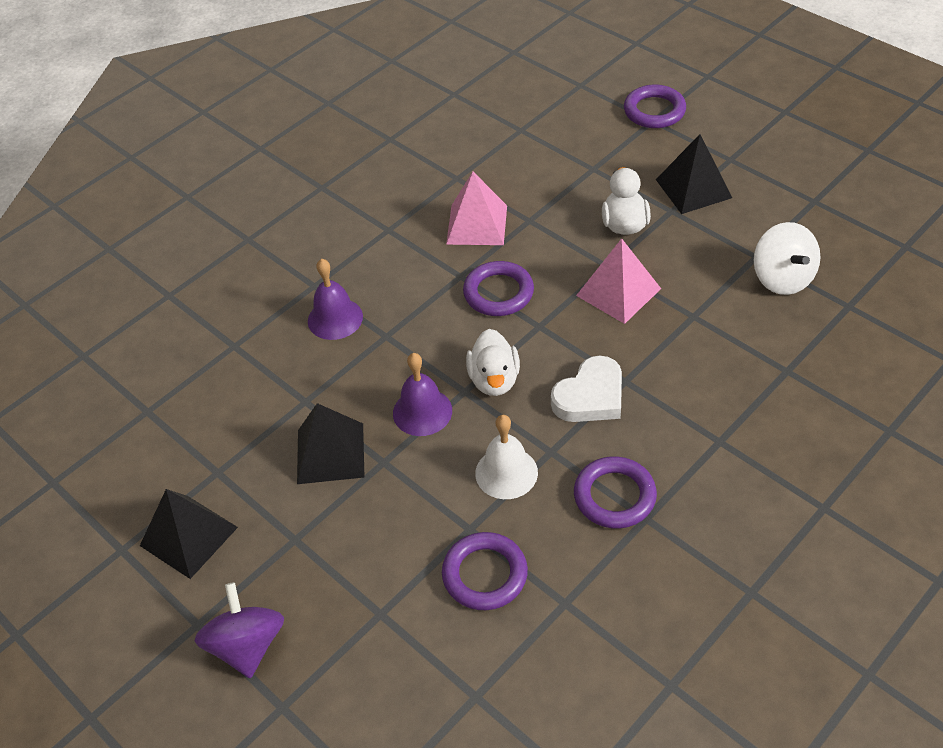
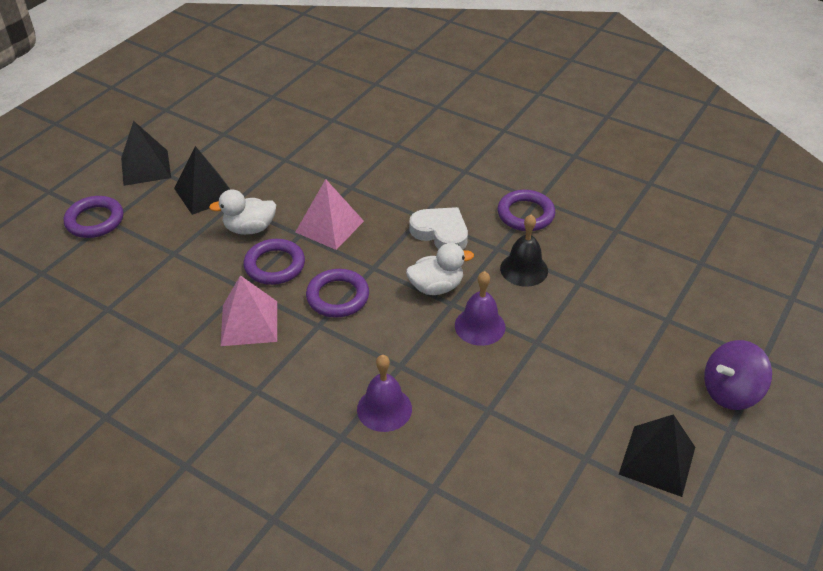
camera: 105 degrees left, 5 degrees down
(330, 453) = (539, 378): black pyramid -> black pyramid (145, 167)
(485, 574) = (612, 269): purple ring -> purple ring (275, 265)
(506, 472) = (524, 269): white bell -> black bell
(782, 278) = (307, 147): white spinning top -> none

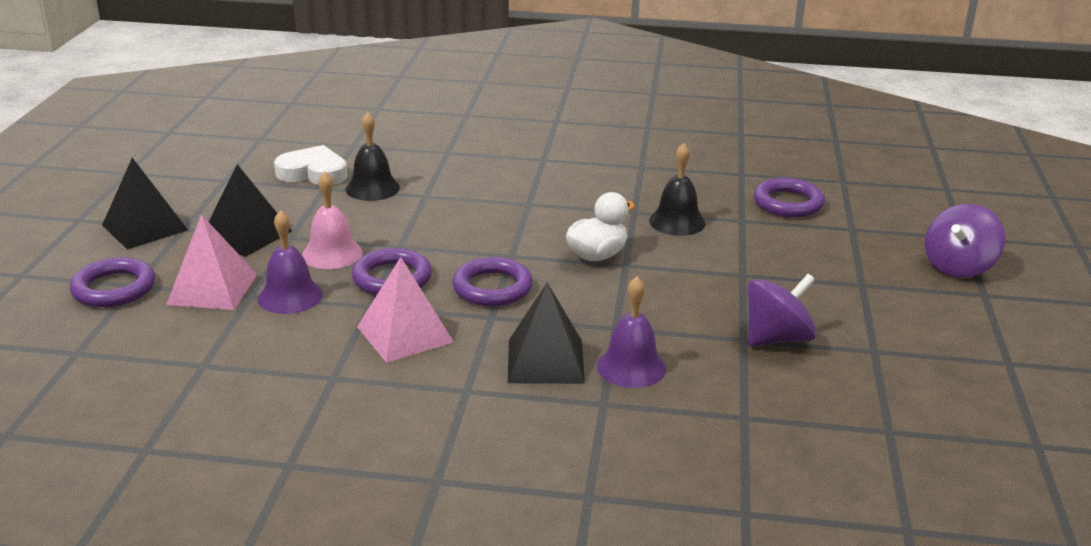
camera: 25 degrees left, 15 degrees down
(249, 228) = (332, 254): white duck -> pink bell
(318, 169) = (372, 188): none -> black bell
(329, 226) = (429, 232): pink pyramid -> pink pyramid (212, 289)
(440, 232) = (562, 212): white heart -> white heart (313, 173)
(480, 326) = (672, 275): purple bell -> purple bell (290, 296)
(515, 418) = (777, 338): none -> purple spinning top
(525, 214) = (639, 180): purple ring -> purple ring (788, 203)
(657, 460) = (942, 334): black pyramid -> black pyramid (545, 361)

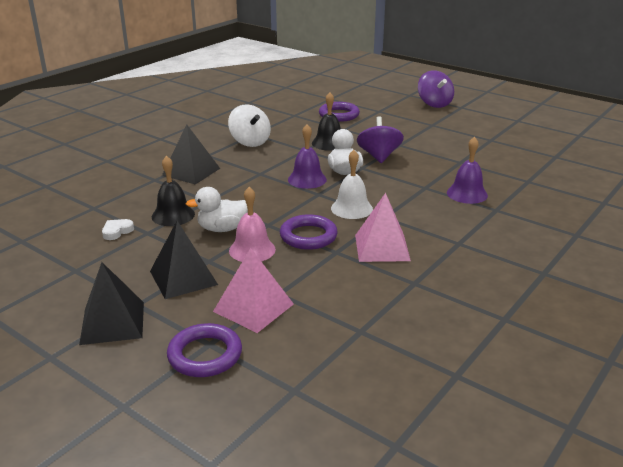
camera: 60 degrees left, 0 degrees up
(290, 296) = (296, 277): purple bell -> purple bell (307, 179)
(313, 173) = (117, 231): white heart -> white heart, size x0.55
(365, 223) = (222, 229): none -> white duck
(492, 288) = (351, 208): purple ring -> white bell
(545, 361) = (445, 213): black pyramid -> black pyramid (191, 172)
(613, 171) = (250, 142): none -> white spinning top
(777, 338) = (465, 155): purple spinning top -> purple spinning top (379, 156)

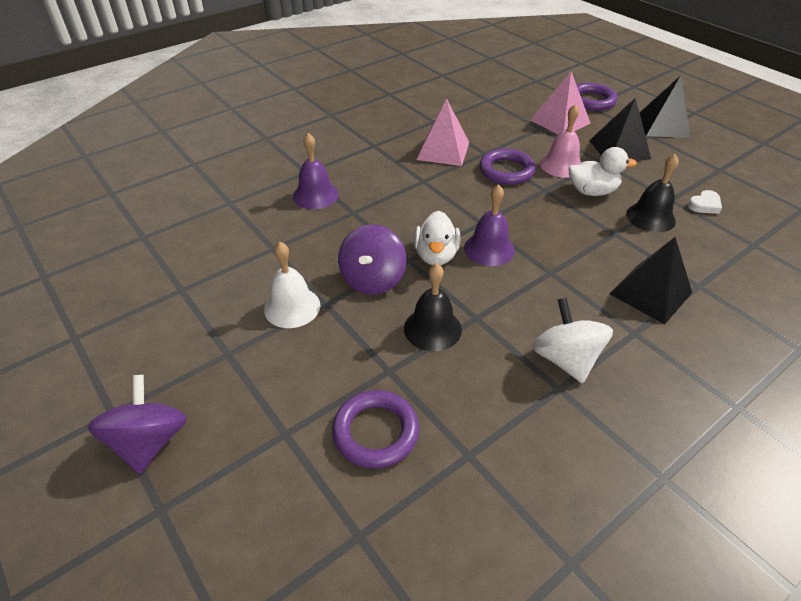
camera: 165 degrees left, 15 degrees up
(351, 208) = (451, 196): white bell -> white bell (292, 307)

